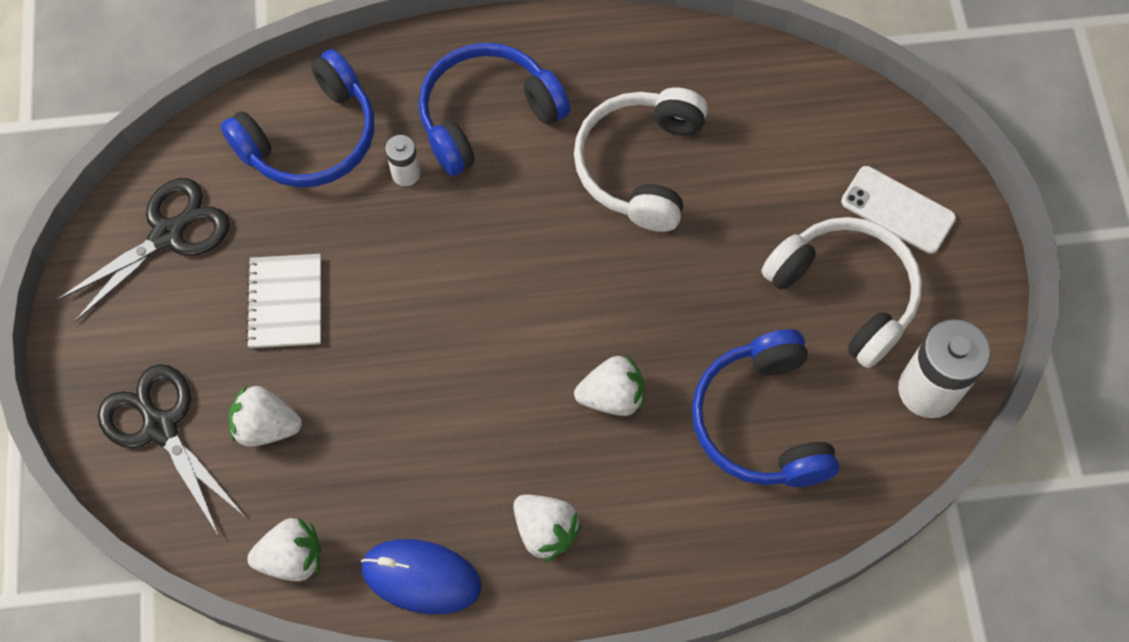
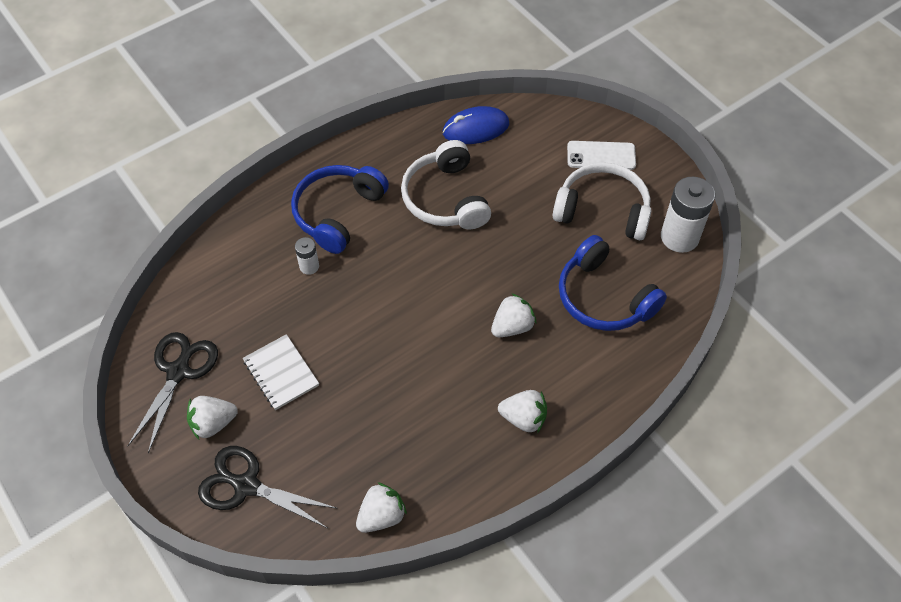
camera: 30 degrees left, 10 degrees down
(266, 426) = (315, 449): white strawberry -> white strawberry (213, 423)
(311, 138) = (236, 274): blue headphones -> none
(421, 577) = (468, 484): blue mouse -> blue mouse (476, 128)

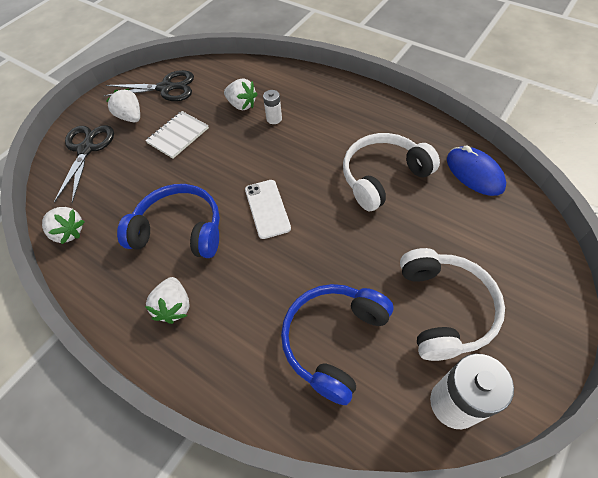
camera: 75 degrees right, 0 degrees up
(338, 213) = (330, 117): blue headphones -> blue headphones (179, 230)
(512, 326) = (269, 268): white strawberry -> white strawberry (242, 105)
(601, 156) = (516, 287): white phone -> white phone (267, 208)

